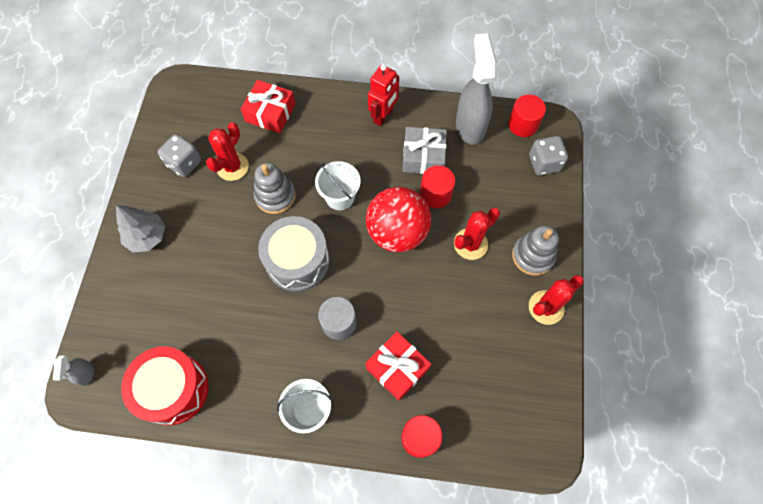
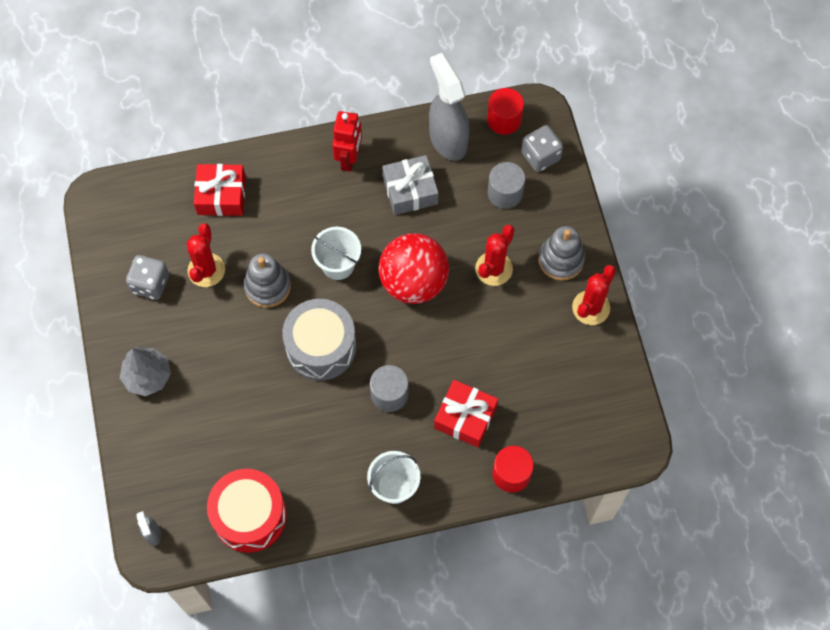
camera: 20 degrees left, 0 degrees up
(435, 194) = (438, 227): red cylinder -> none
(503, 183) = (505, 193): none -> grey cylinder

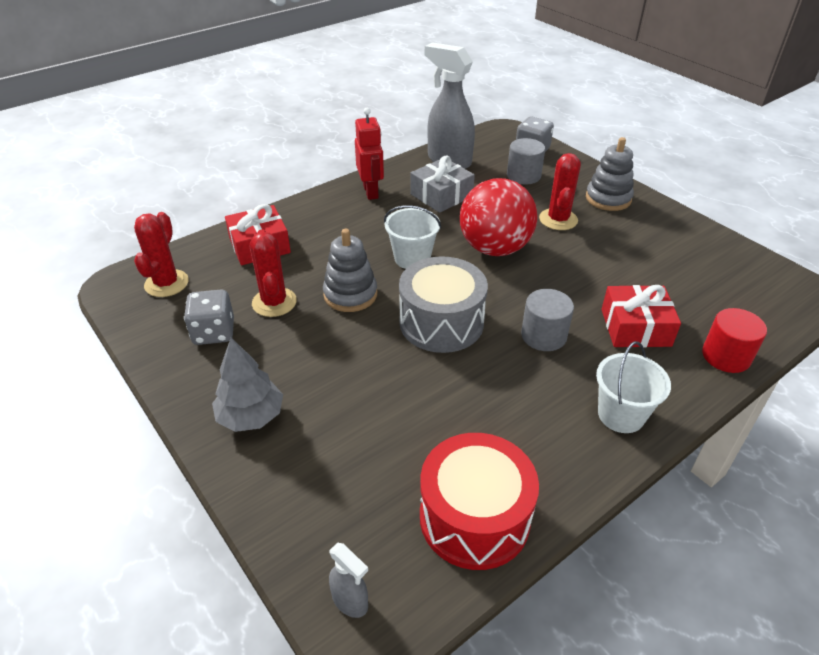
camera: 25 degrees left, 25 degrees down
(504, 119) = (484, 140): red cylinder -> none
(591, 308) = (664, 218): red cactus -> red cactus (166, 283)

